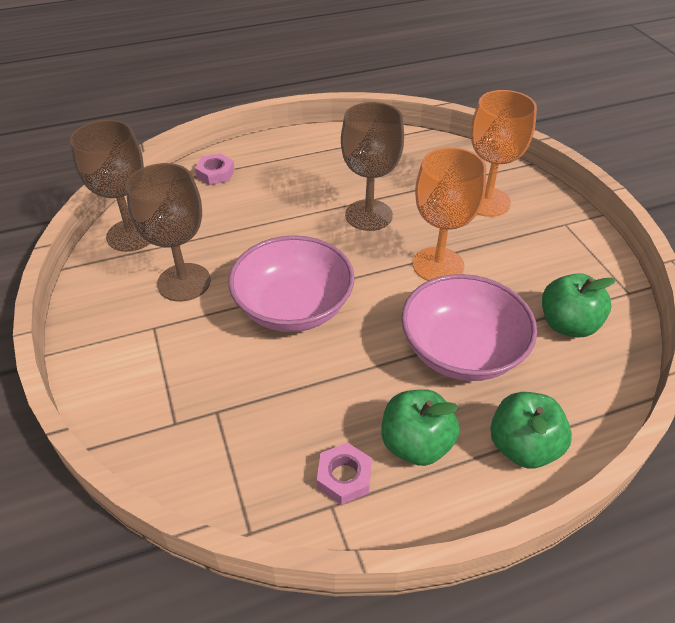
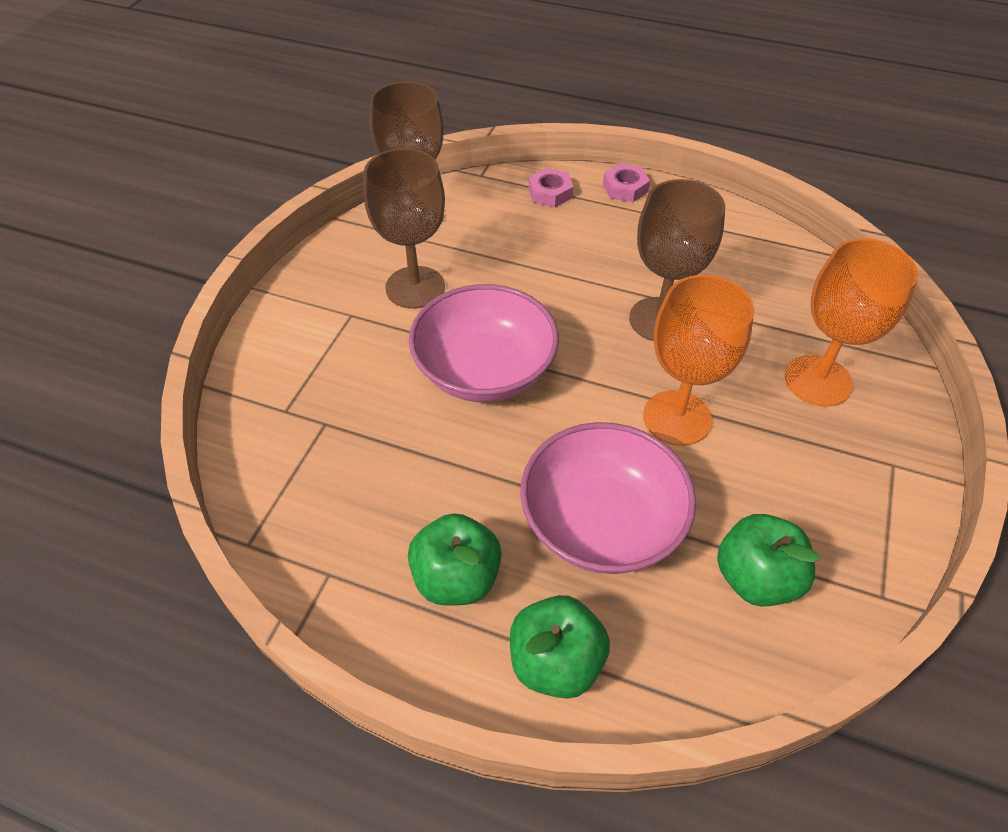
camera: 40 degrees right, 5 degrees up
(344, 477) = (364, 558): pink nut -> pink nut (625, 188)

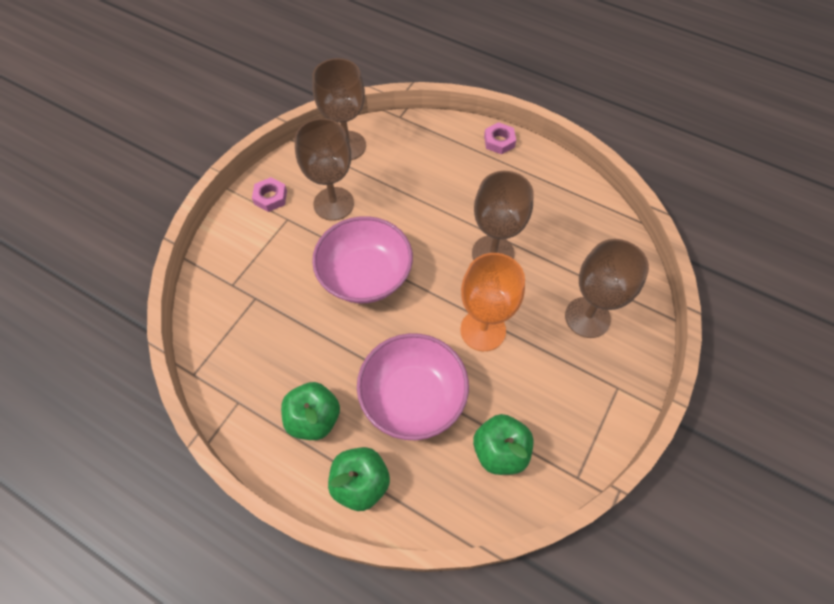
camera: 10 degrees right, 10 degrees up
(550, 193) = (444, 138): pink nut -> pink nut (270, 197)
(818, 381) = (587, 317): orange goblet -> brown goblet

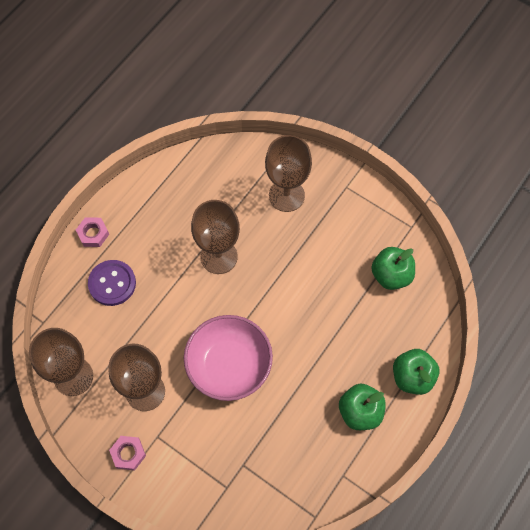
camera: 85 degrees left, 5 degrees up
(413, 397) = (346, 333): pink bowl -> none
(447, 163) = (112, 283): none -> purple button
(483, 330) = (291, 274): orange goblet -> none

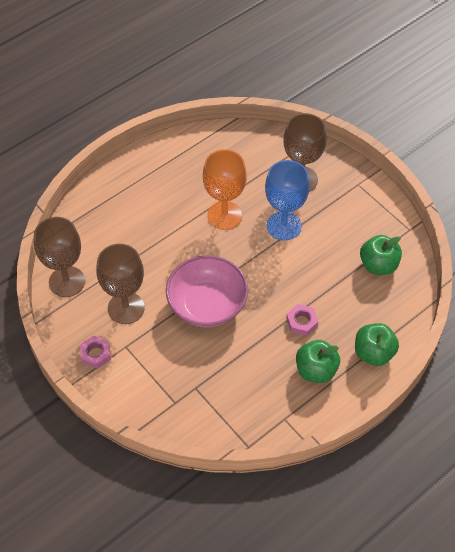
camera: 15 degrees right, 10 degrees down
(93, 234) = (119, 173): pink nut -> pink nut (301, 322)
(112, 283) = (123, 216): purple button -> none
(219, 256) = (224, 215): brown goblet -> orange goblet
(283, 254) = (284, 226): none -> blue goblet

